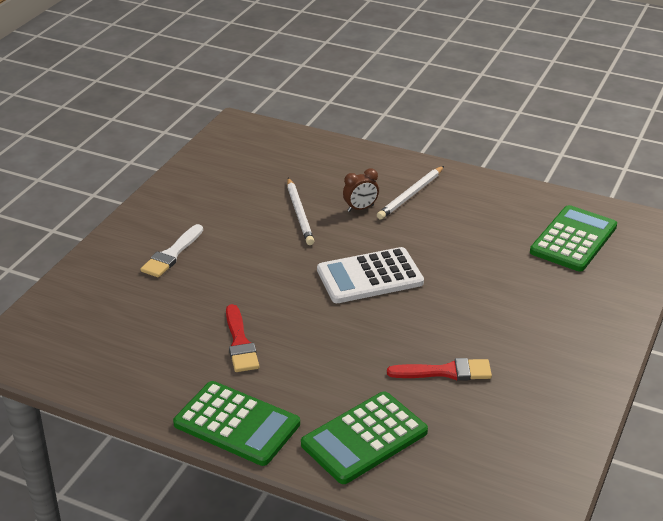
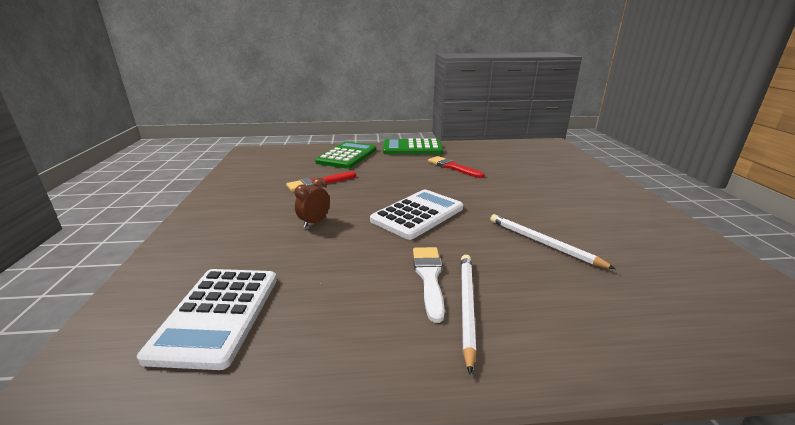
camera: 150 degrees right, 10 degrees down
(172, 254) = (569, 190): white brush -> white brush (429, 277)
(360, 208) = (498, 268): brown clock -> brown clock (314, 222)
(573, 239) = (217, 315): green calculator -> white calculator

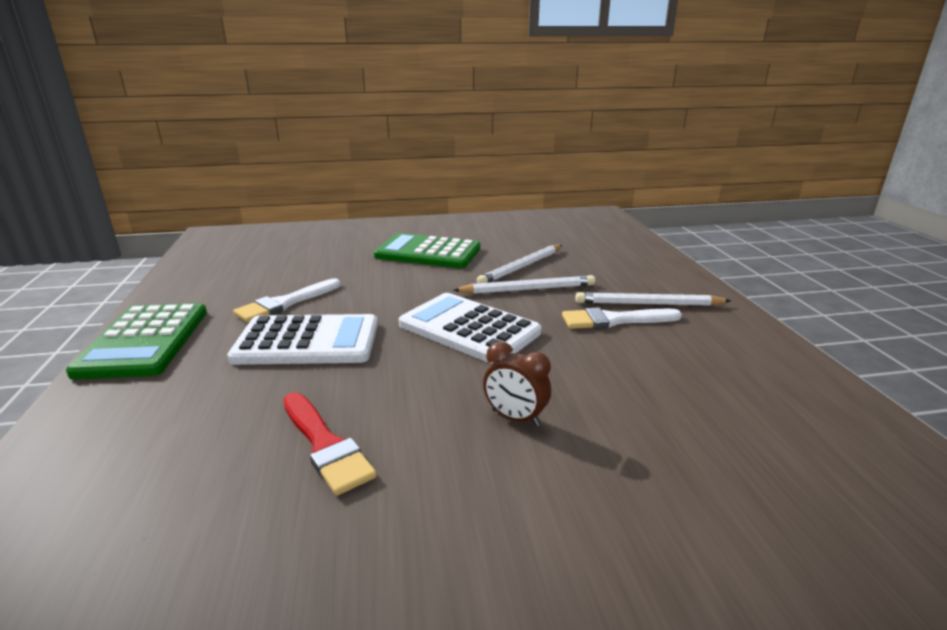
camera: 95 degrees left, 0 degrees up
(217, 315) = (790, 454): white calculator -> white calculator (307, 341)
(347, 156) = (138, 428): green calculator -> green calculator (428, 253)
(453, 167) = (285, 303): red brush -> white brush
(489, 241) = (527, 289): none -> white pencil

